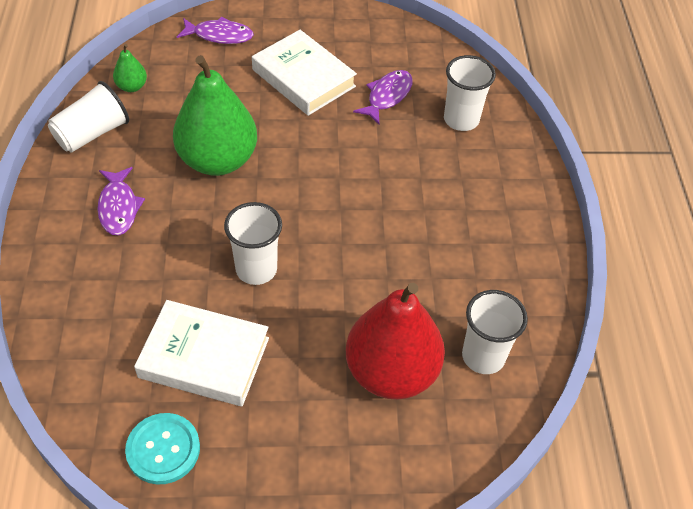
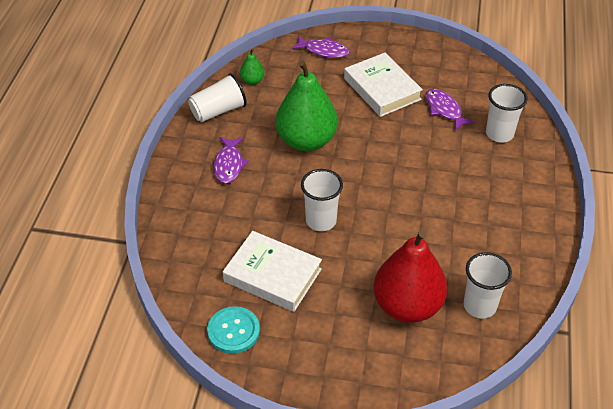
camera: 15 degrees right, 5 degrees down
(387, 96) = (444, 110): purple fish -> purple fish turned 75 degrees counterclockwise

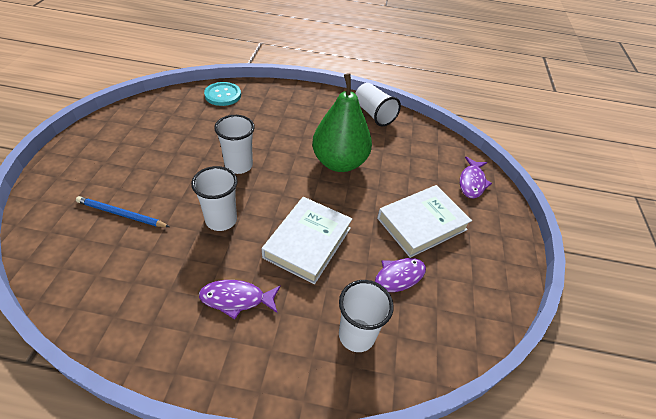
camera: 85 degrees right, 0 degrees up
(229, 165) = (310, 118): purple fish -> purple fish (236, 299)
(233, 331) = (140, 115): turquoise button -> turquoise button (223, 95)
(252, 81) = (415, 133): green pear -> none
(272, 275) = (186, 135): white book -> white book (308, 242)
(407, 306) = (122, 214): red pear -> blue pencil
(479, 306) = (97, 272): white cup -> white cup (221, 220)

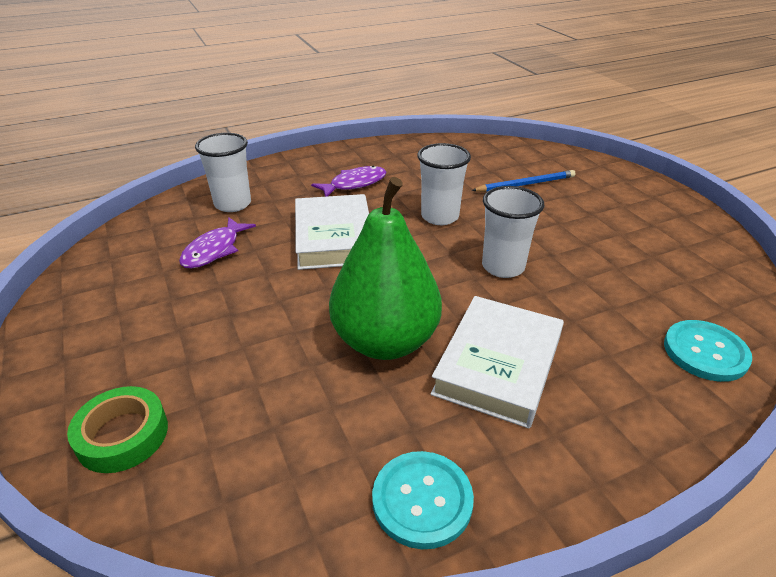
camera: 150 degrees right, 10 degrees down
(373, 114) = (422, 500): white cup -> turquoise button
(421, 224) = (202, 317): white book -> white book (498, 365)
(472, 182) = (122, 435): purple fish -> green tape

